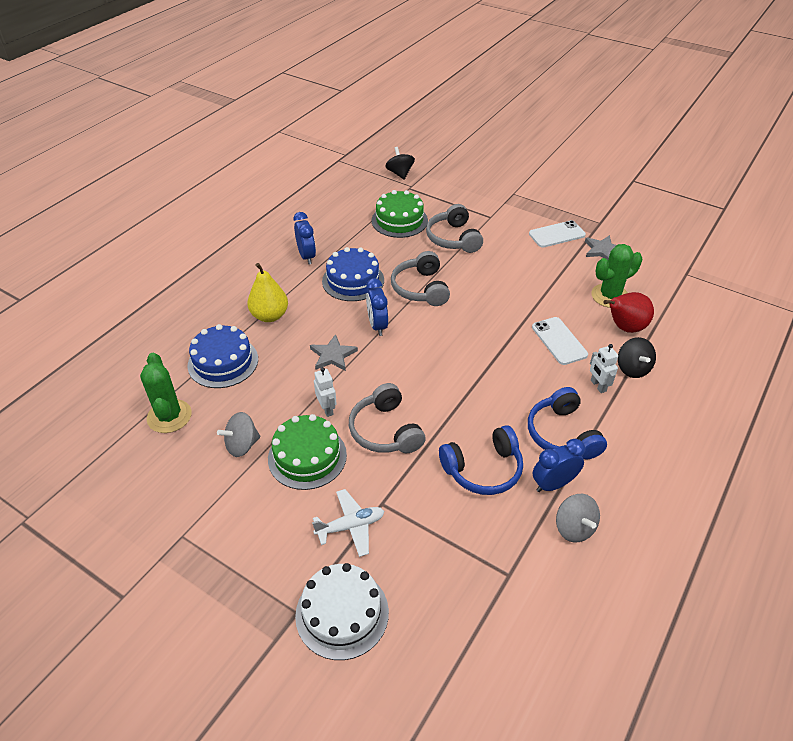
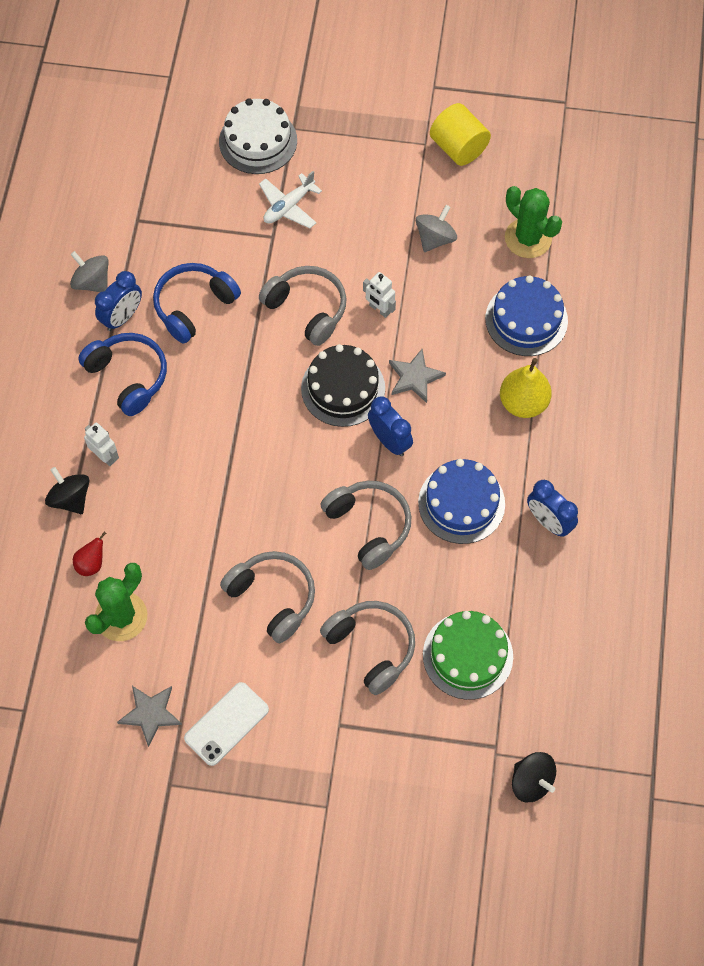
camera: 155 degrees right, 20 degrees up
(155, 518) = (458, 147): none -> yellow cylinder
(307, 456) = (366, 252): green cake -> none
(390, 367) = (343, 388): none -> black cake
(503, 275) = (272, 598): none -> grey headphones
(559, 341) = (166, 507): white phone -> none
(624, 327) = (91, 564): red pear -> red pear, size x0.56

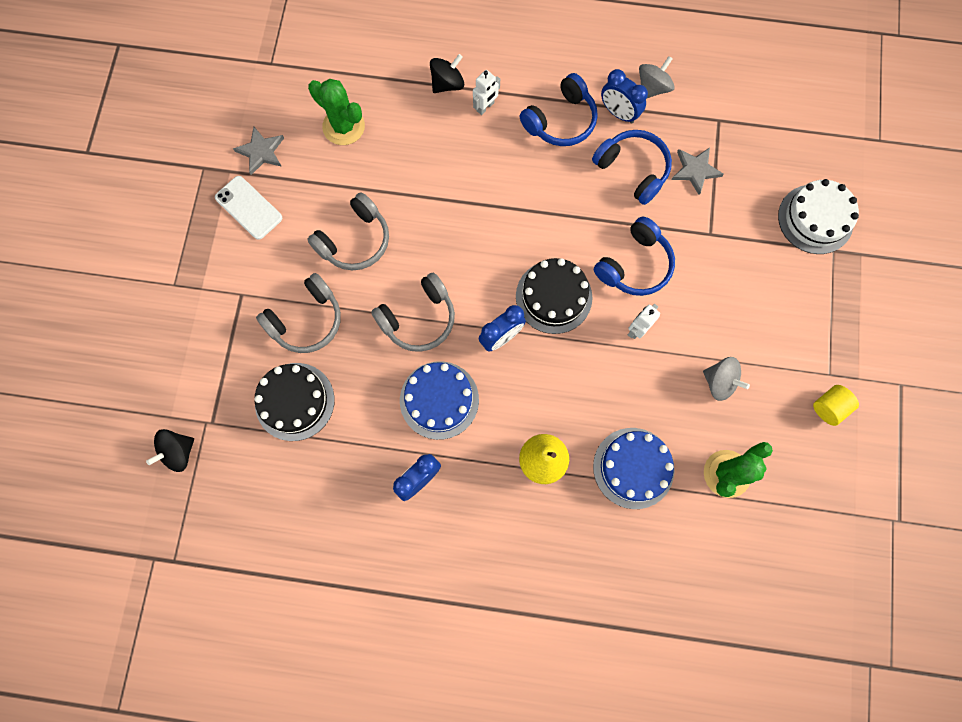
camera: 90 degrees right, 10 degrees up
(91, 564) = (390, 102): red pear -> none
(288, 206) = (744, 247): white plane -> none
(307, 309) = (634, 265): grey headphones -> blue headphones
(414, 377) = (567, 360): grey star -> grey star (695, 170)
(458, 147) = (828, 407): yellow cylinder -> yellow cylinder, size x0.66
(467, 655) = (294, 401): green cake -> black cake

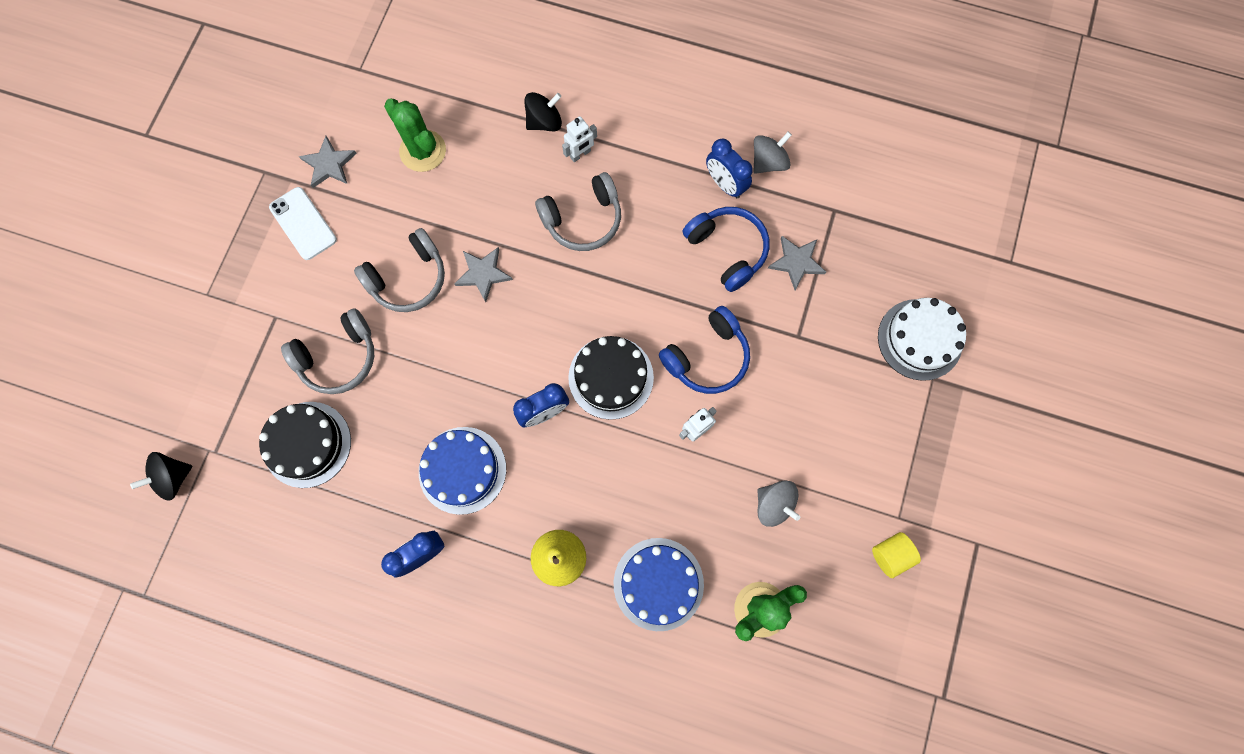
camera: 10 degrees right, 0 degrees up
(418, 319) = (459, 376): grey headphones -> grey headphones (583, 219)
(421, 225) = (483, 274): none -> grey star
(560, 121) = (659, 182): blue headphones -> none

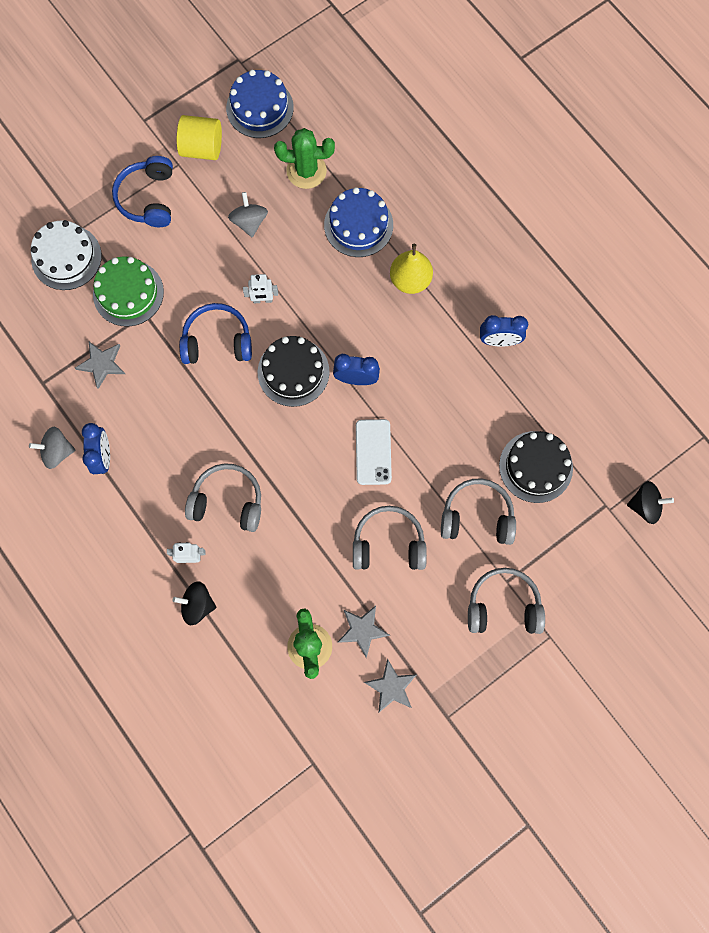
camera: 145 degrees left, 0 degrees up
(266, 293) = (503, 606): none -> grey headphones
(303, 223) = (442, 647): white phone -> white phone (373, 452)
(462, 470) = (438, 377): blue cake -> blue cake (260, 108)
(483, 274) = (330, 509): grey star -> grey star (362, 630)
(727, 250) = (142, 406): blue headphones -> blue headphones (148, 198)
(830, 345) = (128, 293): none -> green cake
(890, 555) = (202, 148): yellow cylinder -> yellow cylinder, size x1.51

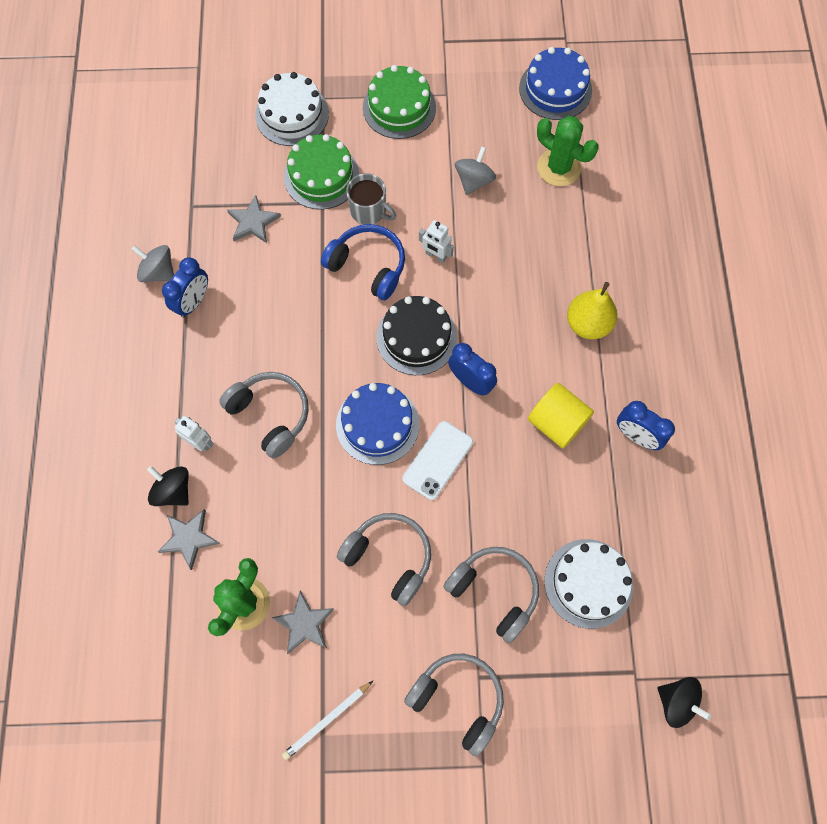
camera: 35 degrees right, 5 degrees down
(148, 198) = (399, 107): blue headphones -> green cake
(186, 297) = (369, 211): none -> grey mug
(202, 148) = (478, 93): yellow cylinder -> yellow cylinder (556, 422)
(358, 225) = (573, 244): blue cake -> blue cake (377, 424)
(391, 687) = (291, 700): grey star -> grey star (189, 538)
(426, 682) = (327, 720): none -> white pencil
(535, 466) = (588, 583): black cake -> white cake

